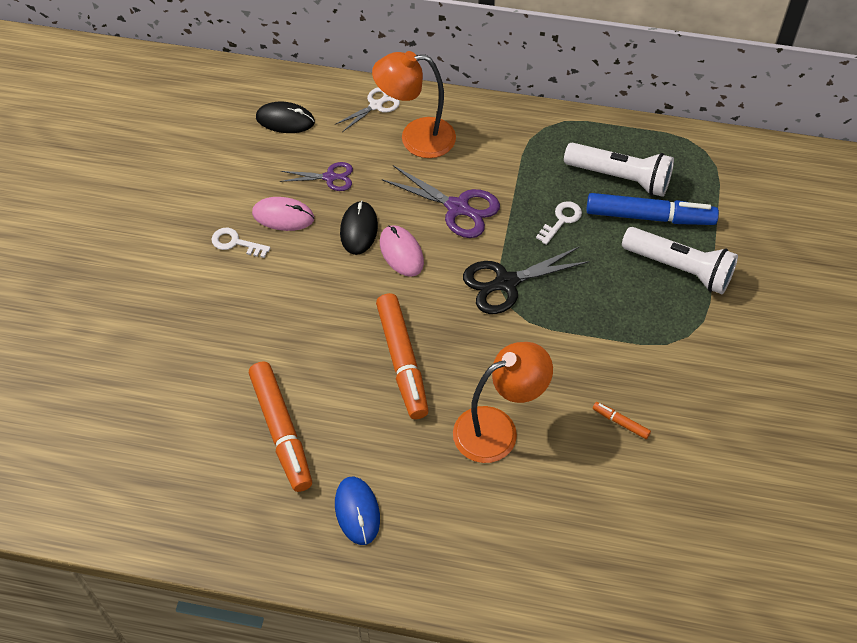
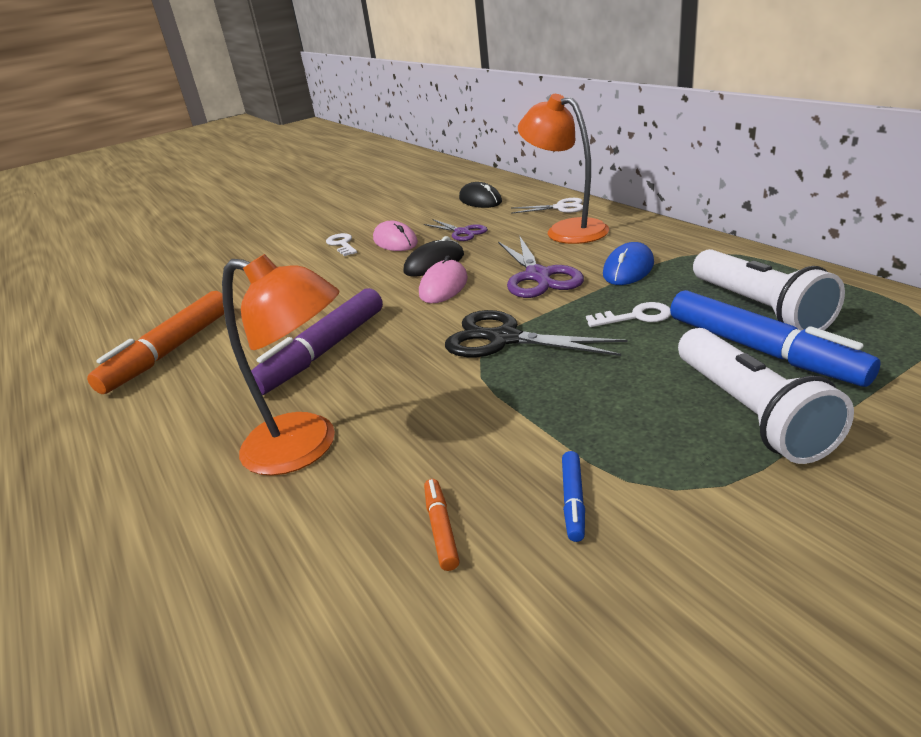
camera: 50 degrees right, 25 degrees down
(357, 511) = (100, 436): blue mouse -> blue mouse (628, 269)
(402, 361) = (324, 351): orange marker -> purple marker
(656, 370) = (573, 501): none -> blue marker

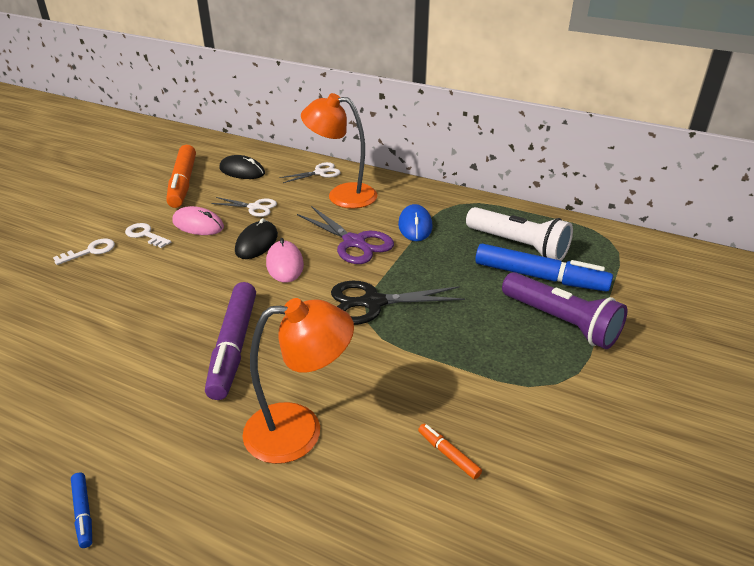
camera: 35 degrees left, 5 degrees up
(170, 351) = (72, 382): orange marker -> orange marker (183, 183)
(462, 232) = (254, 207): purple scissors -> white scissors
(573, 501) = (510, 409): blue marker -> blue marker (83, 513)
(636, 316) = (449, 266): white key -> white key (90, 251)
(750, 413) = (561, 322): white flashlight -> purple flashlight

